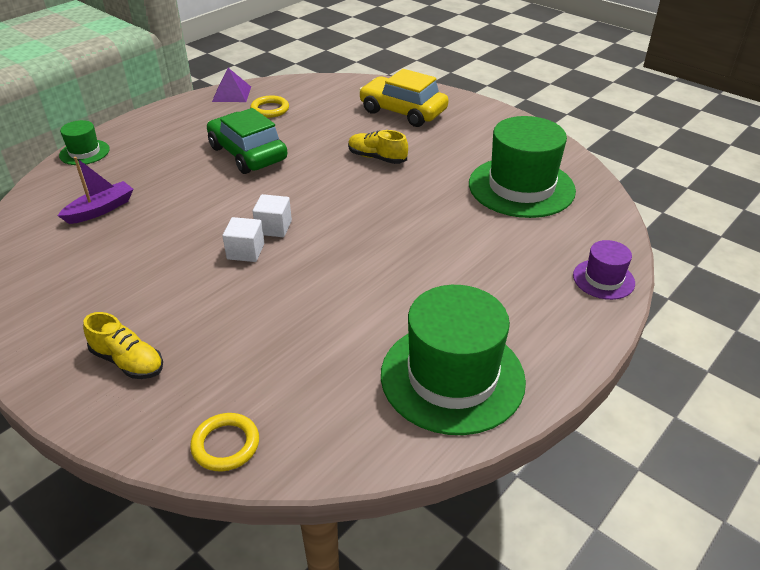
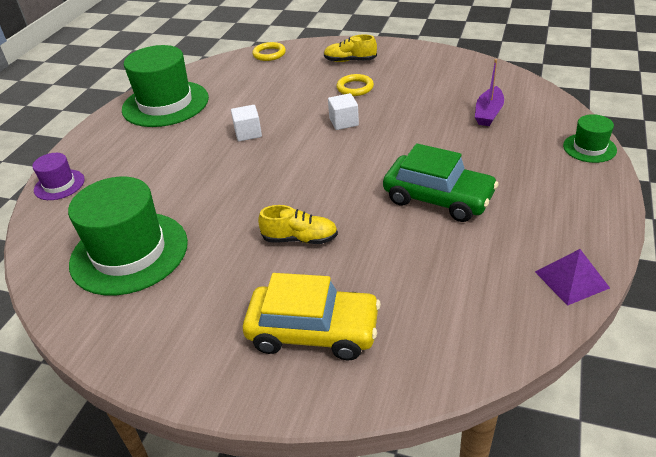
camera: 160 degrees right, 0 degrees up
(270, 109) = (488, 269): yellow ring -> yellow ring (355, 88)
(274, 227) = (340, 142): white cube -> white cube (248, 133)

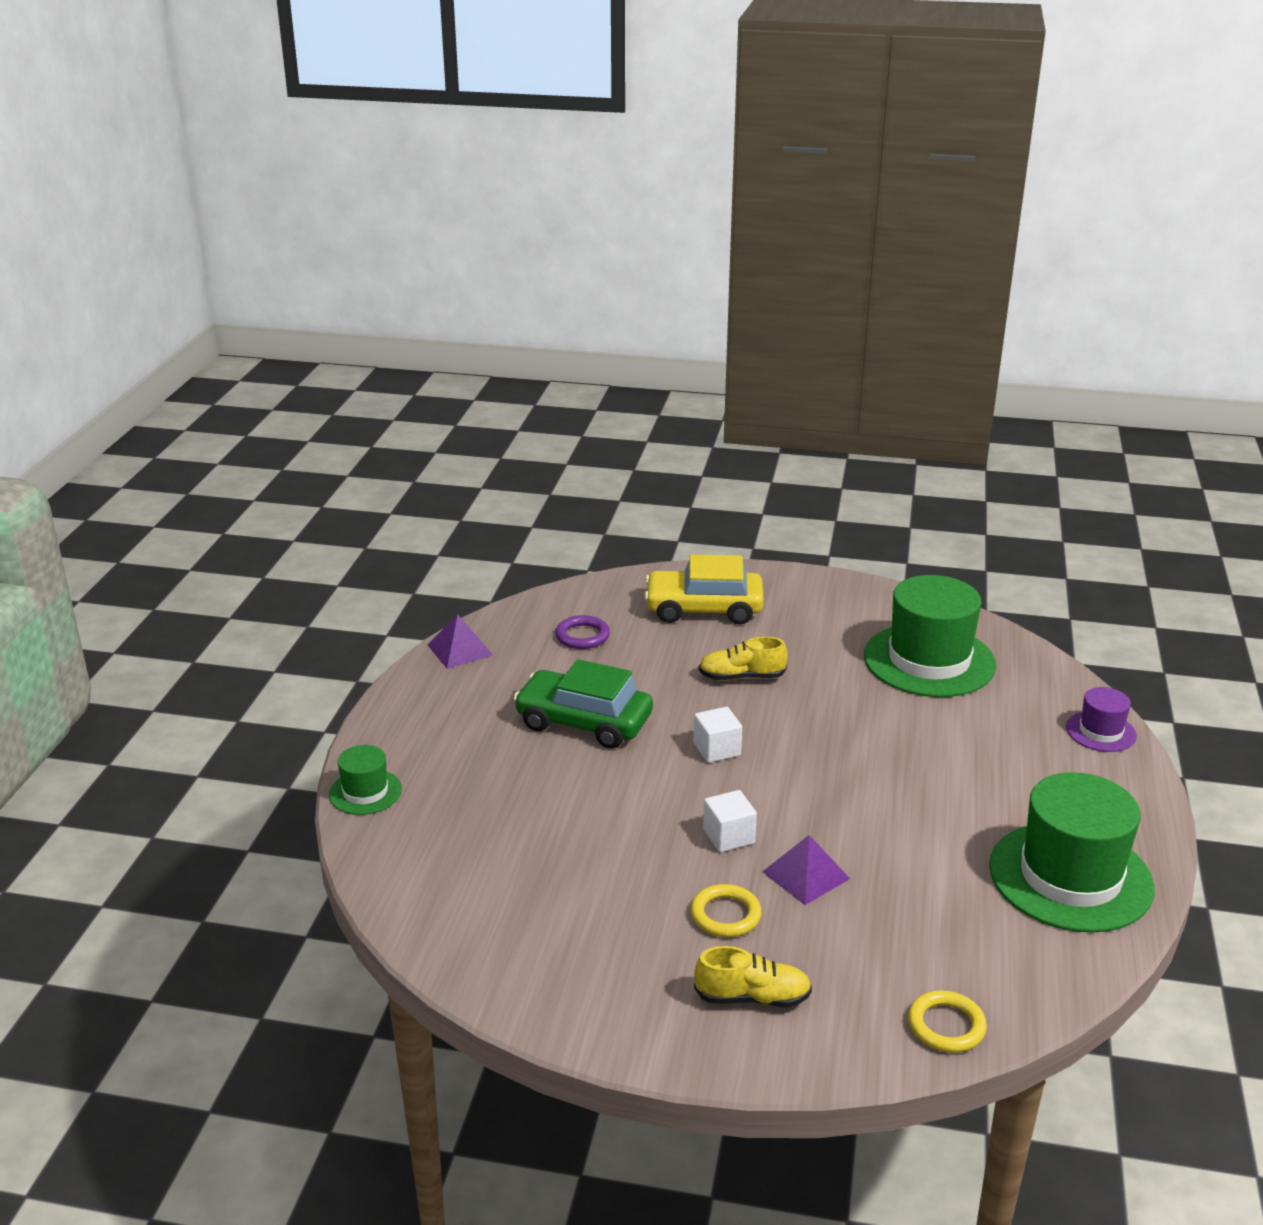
camera: 170 degrees right, 10 degrees down
(248, 133) = (879, 814): white cube -> white cube (717, 749)
(306, 104) = (806, 875): none -> purple pyramid
(446, 294) = (582, 636): none -> purple ring
(488, 113) = (491, 854): purple boat -> none

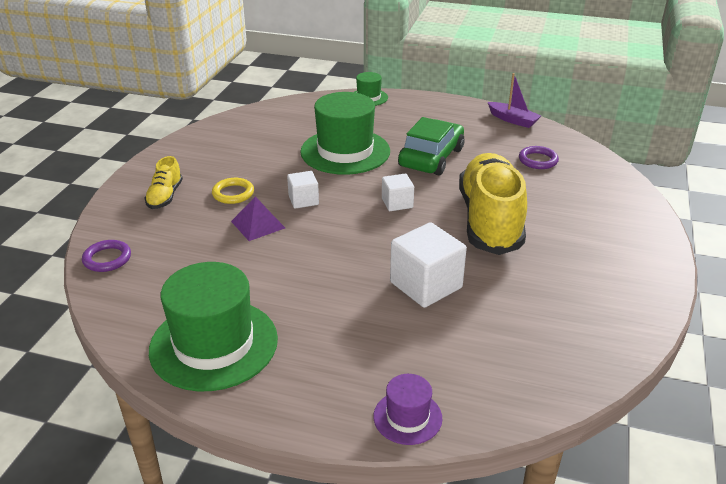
camera: 95 degrees right, 5 degrees up
(460, 650) = (513, 120): purple pyramid -> purple boat
(704, 609) = (590, 211): yellow car -> none
(742, 677) = (490, 221): yellow shoe -> yellow shoe, size x2.24
(891, 723) = (426, 285): none -> white cube
(929, 660) = (527, 323): green hat -> green hat (345, 151)
(946, 1026) = (107, 259): yellow ring -> purple ring

